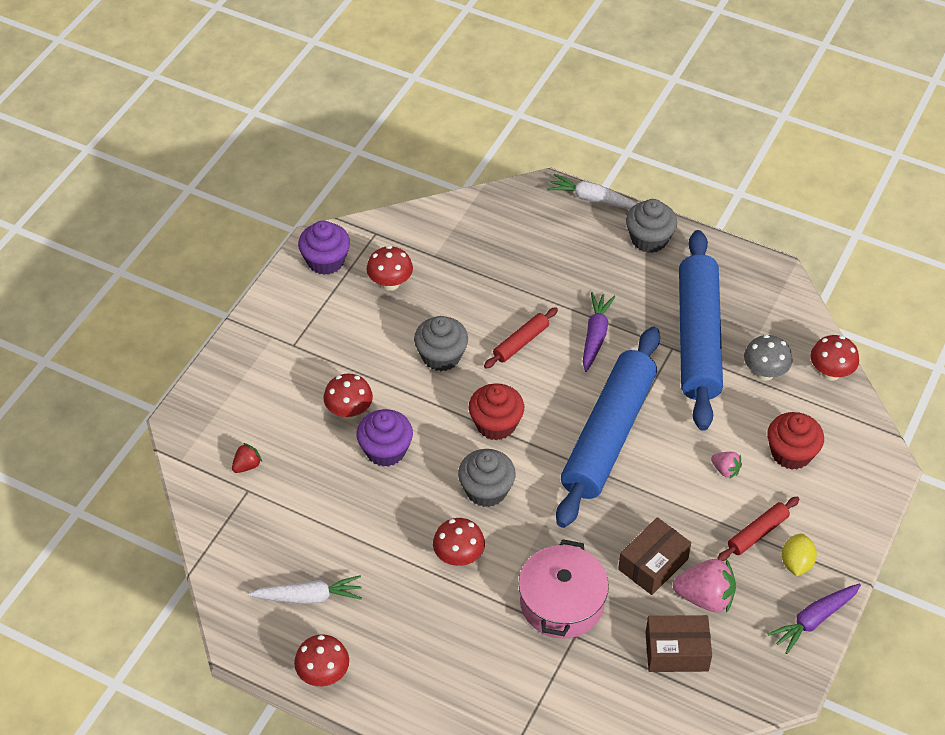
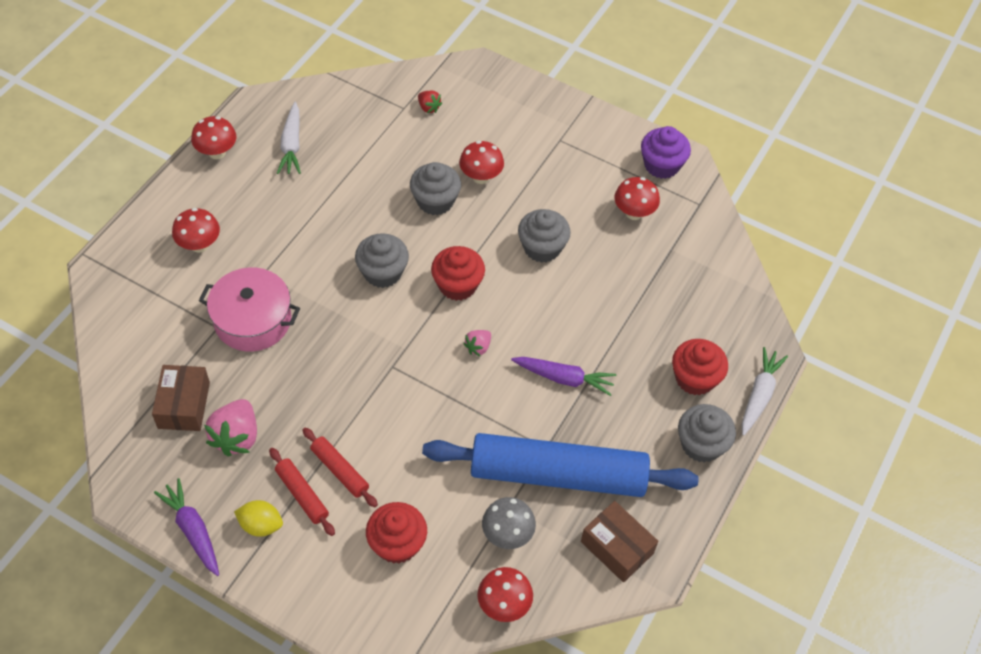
camera: 90 degrees right, 5 degrees up
(385, 450) = (435, 201): purple cupcake -> grey cupcake
(459, 557) = (314, 247): red mushroom -> red mushroom (199, 245)
(521, 342) = (557, 313): red rolling pin -> red rolling pin (339, 471)
(581, 242) = (695, 378): none -> red cupcake
(609, 435) = (436, 377): blue rolling pin -> none
(653, 564) = (281, 397): brown box -> brown box (617, 547)
(725, 470) = (383, 476): pink strawberry -> pink strawberry (478, 347)

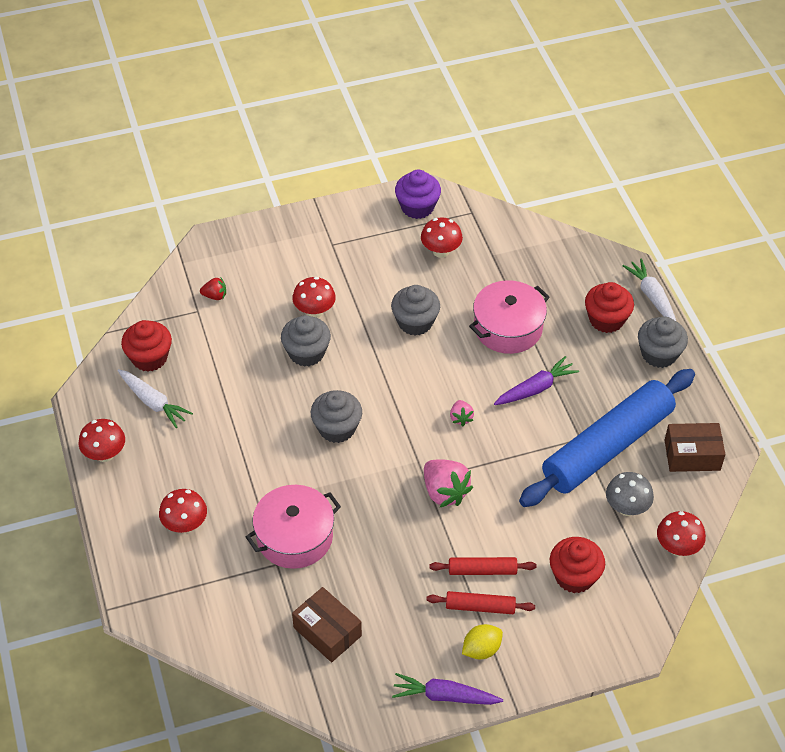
camera: 45 degrees left, 5 degrees down
(236, 437) = (390, 615): pink strawberry -> pink strawberry (444, 492)
(457, 285) = (395, 392): red cupcake -> red cupcake (149, 358)
(606, 314) = (508, 328): none -> pink pot

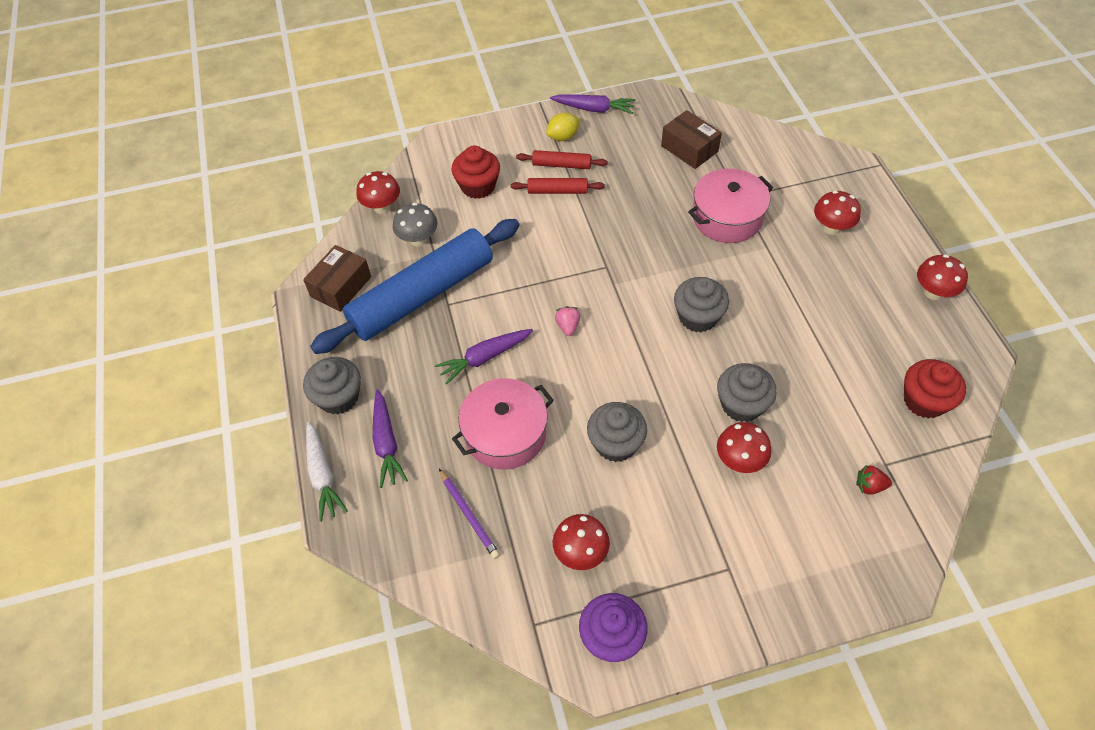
camera: 175 degrees left, 5 degrees up
(153, 402) = (901, 347): white carrot -> none
(444, 492) = (588, 254): pink strawberry -> none
(528, 272) = (469, 515): none -> purple pencil
(606, 319) = (386, 443): red cupcake -> purple carrot
(692, 455) = (341, 286): brown box -> brown box turned 60 degrees counterclockwise

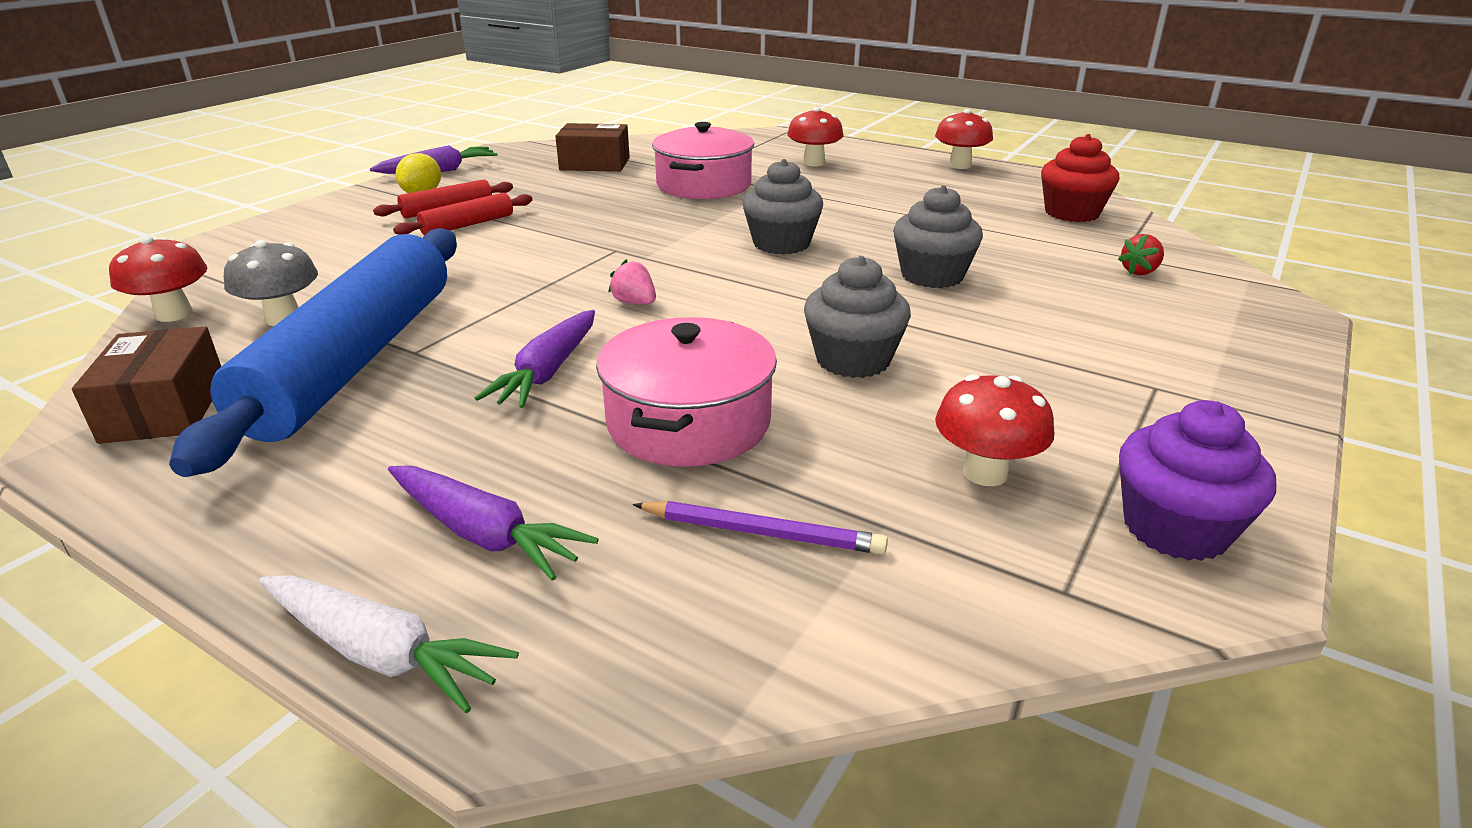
camera: 45 degrees left, 25 degrees down
(339, 397) = (301, 529): grey cupcake -> none
(478, 186) = (337, 253): red cupcake -> none
(739, 460) = (1004, 309): red mushroom -> none

